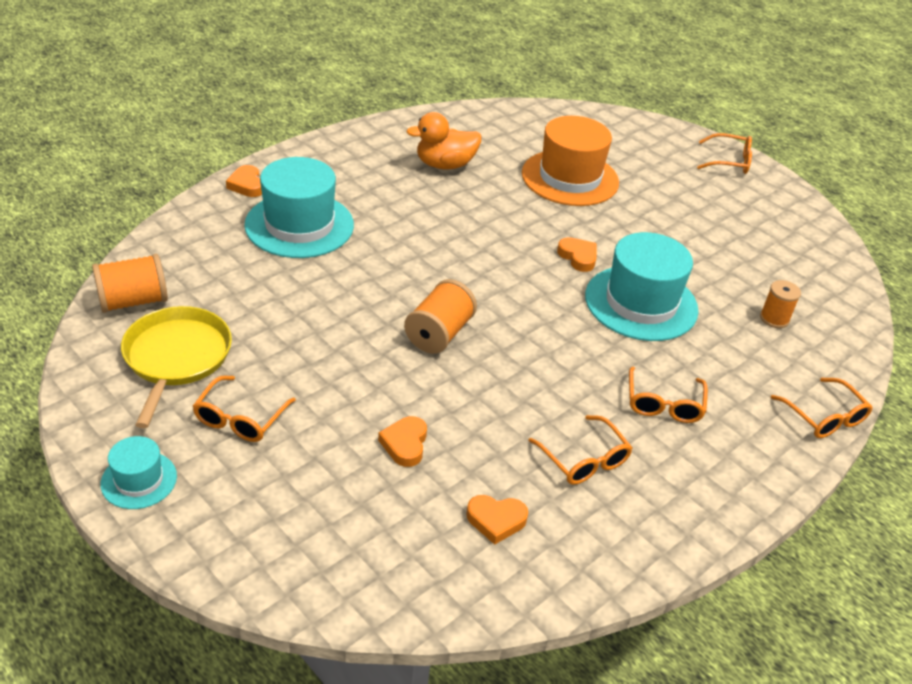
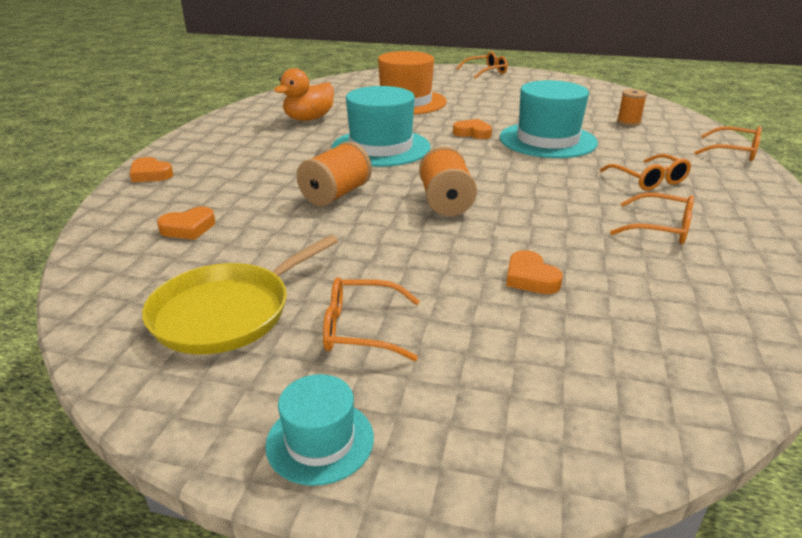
camera: 30 degrees left, 10 degrees down
(133, 301) = (121, 288): orange spool -> orange spool (336, 194)
(176, 358) = (227, 312): yellow pan -> yellow pan turned 105 degrees counterclockwise
(240, 418) = (360, 329): orange glasses -> orange glasses turned 105 degrees clockwise
(299, 225) = (234, 182): turquoise hat -> turquoise hat (381, 147)
(496, 520) = (675, 293): orange heart -> orange heart (188, 228)

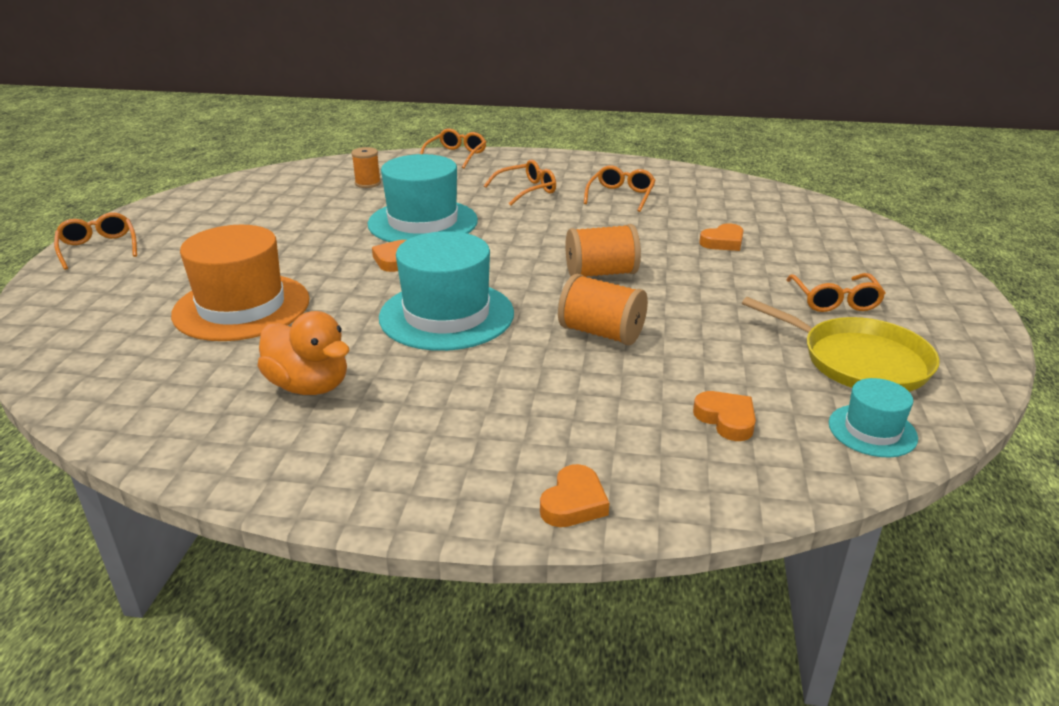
camera: 95 degrees left, 0 degrees up
(320, 441) = (951, 305): turquoise hat -> turquoise hat (872, 430)

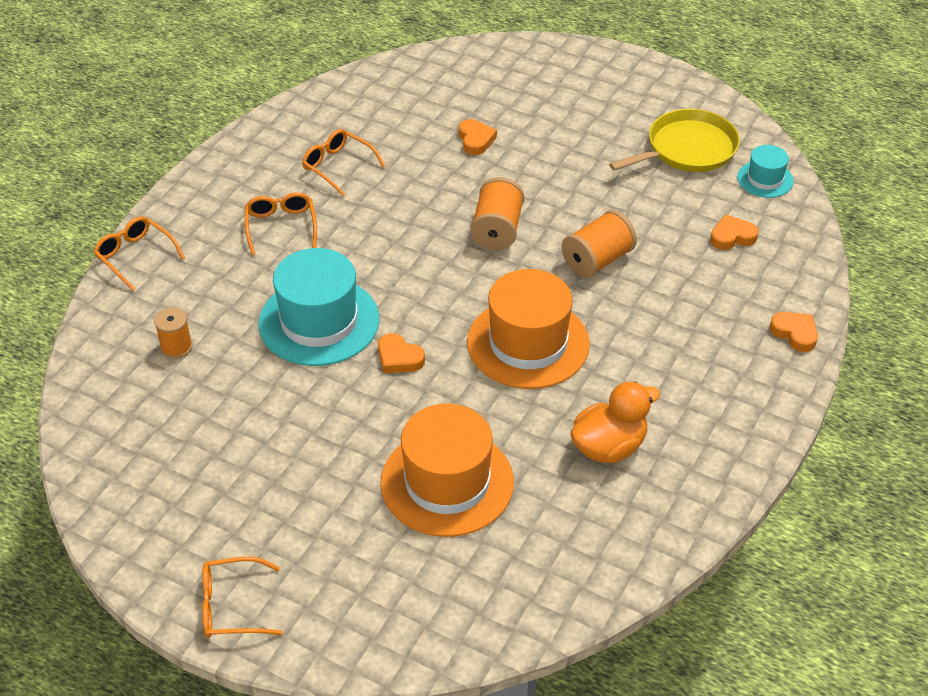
camera: 70 degrees left, 15 degrees up
(446, 315) = (528, 343): turquoise hat -> orange hat
(835, 301) = (603, 123): orange glasses -> none

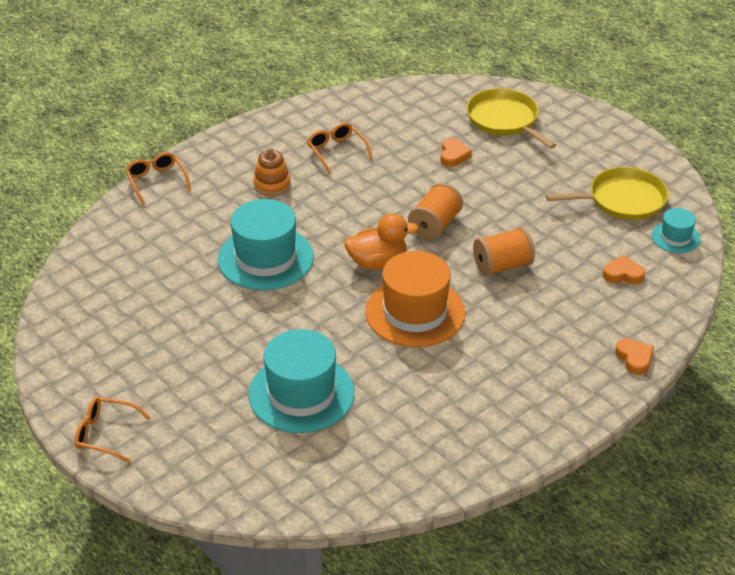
camera: 20 degrees right, 5 degrees down
(176, 347) = (154, 251): orange spool -> none
(281, 226) = (272, 185): orange glasses -> orange stacking toy
(399, 358) = (311, 298): orange heart -> none
(447, 482) = (301, 393): orange hat -> turquoise hat
(511, 84) = (504, 120): none -> yellow pan
(609, 447) = (437, 402): orange duck -> orange duck (377, 262)

